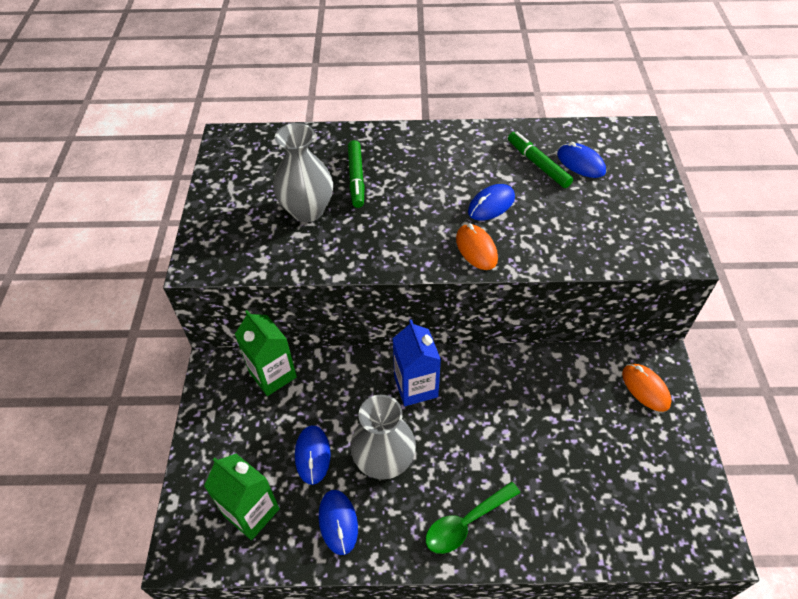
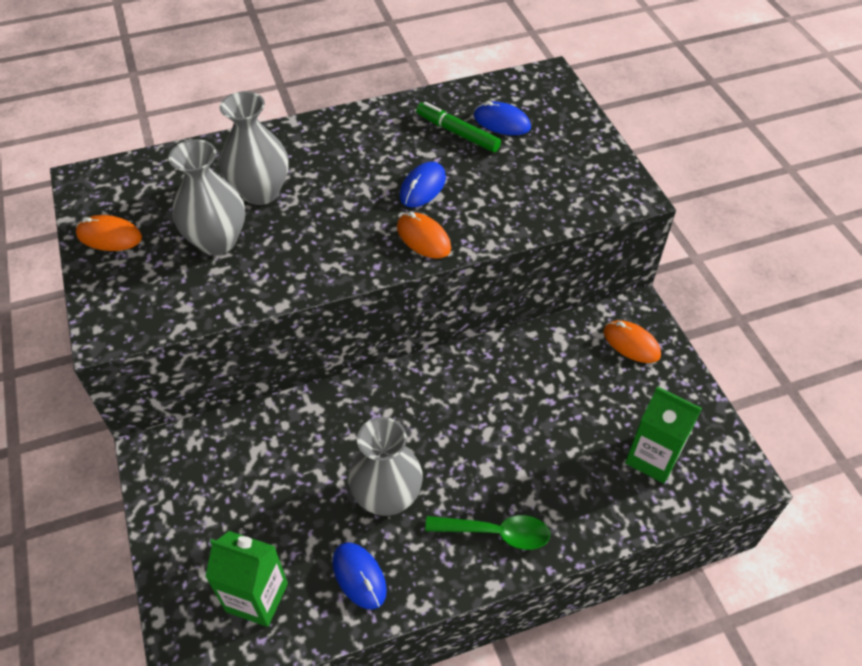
camera: 20 degrees left, 0 degrees up
(228, 187) = (109, 236): none -> orange mouse
(273, 375) = (225, 441): green carton -> green carton (652, 457)
(312, 455) = (304, 515): blue mouse -> none
(356, 178) = (261, 192): green marker -> grey vase
(416, 387) = (394, 408): blue carton -> none
(466, 523) = (496, 533): green spoon -> green spoon turned 120 degrees counterclockwise

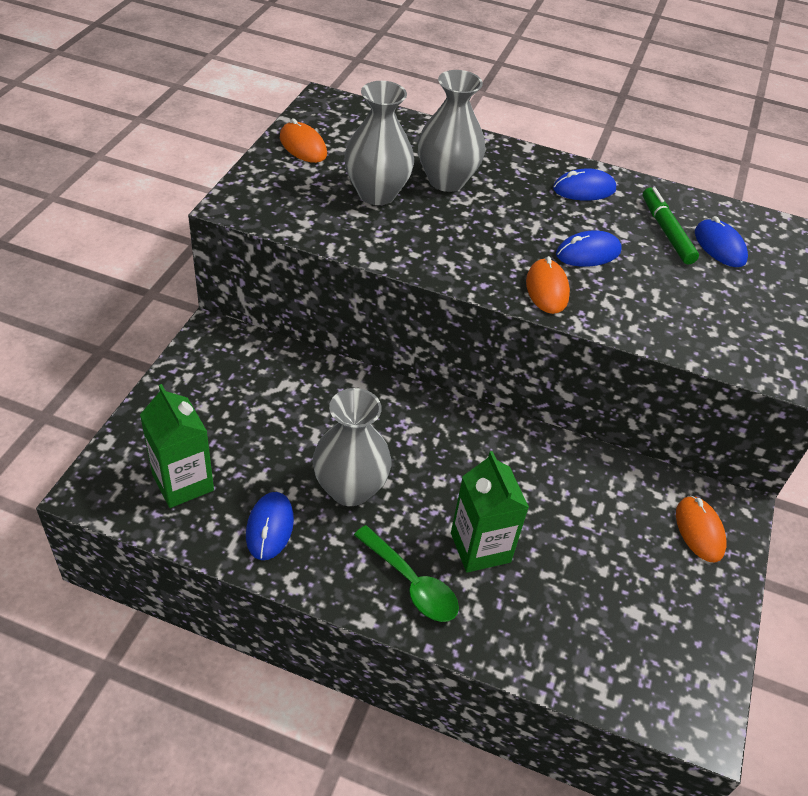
camera: 35 degrees right, 5 degrees down
(369, 133) = (584, 189): none -> blue mouse
(652, 457) = (621, 636): green carton -> green carton (480, 547)

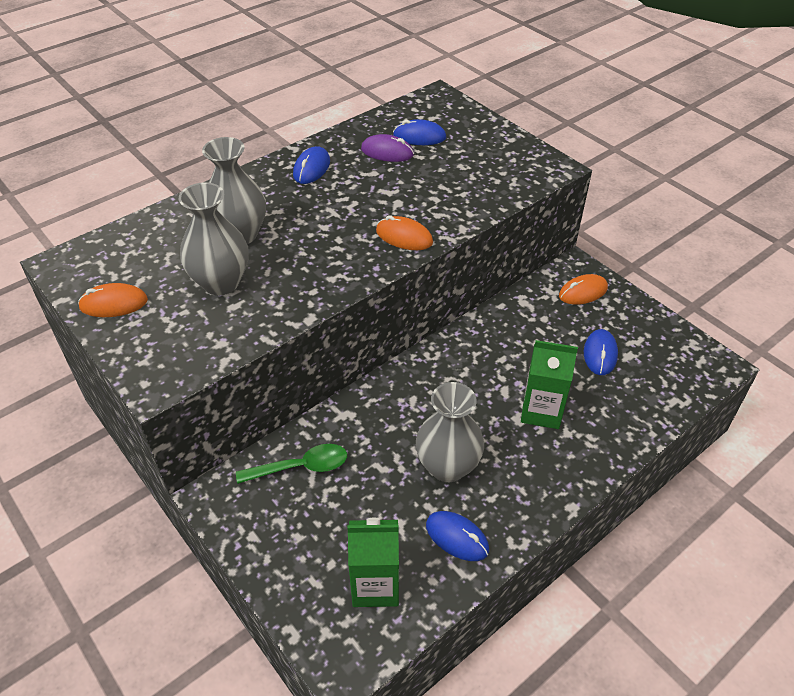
camera: 55 degrees left, 0 degrees up
(411, 583) = (553, 466): green spoon -> green spoon (301, 467)
(588, 253) = (381, 199): blue mouse -> blue mouse (600, 354)
(666, 231) = (387, 152): green marker -> purple mouse
(699, 530) = (583, 292): orange mouse -> orange mouse turned 45 degrees counterclockwise

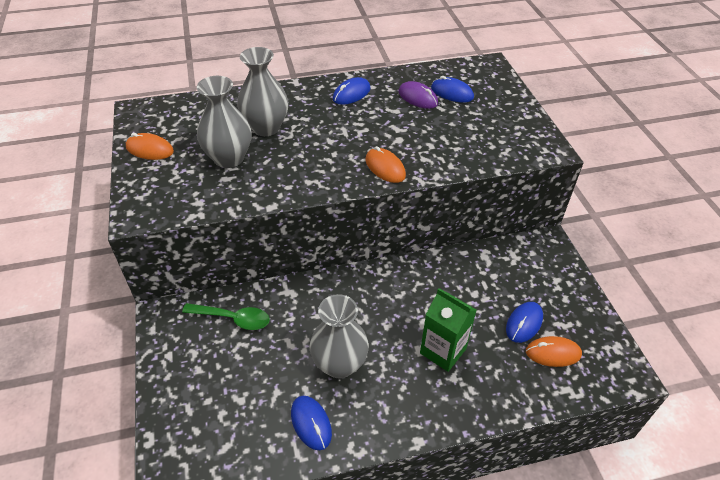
camera: 25 degrees right, 0 degrees up
(375, 585) = (228, 432): green carton -> none
(583, 292) = (541, 266): orange mouse -> orange mouse (553, 353)

